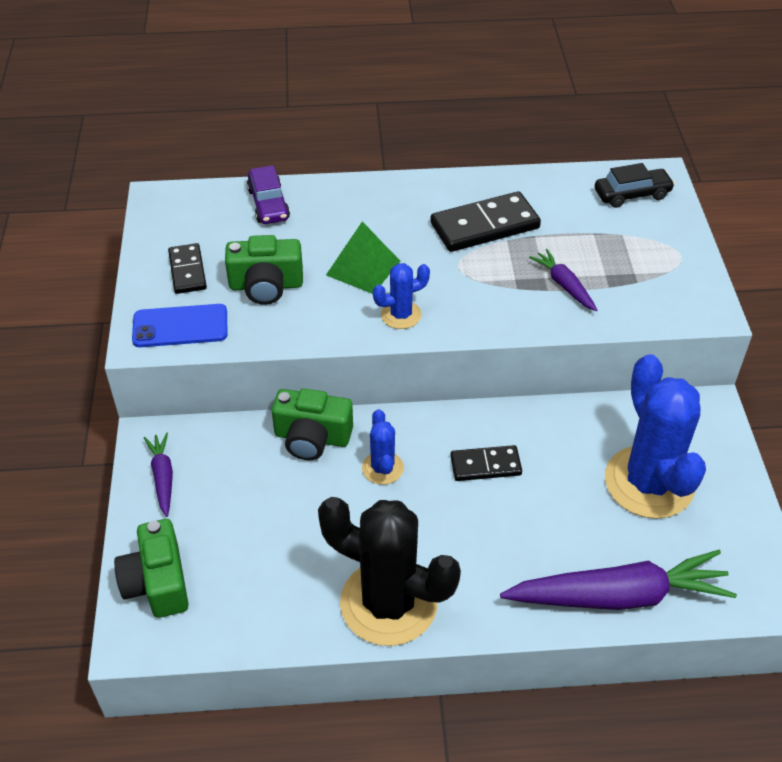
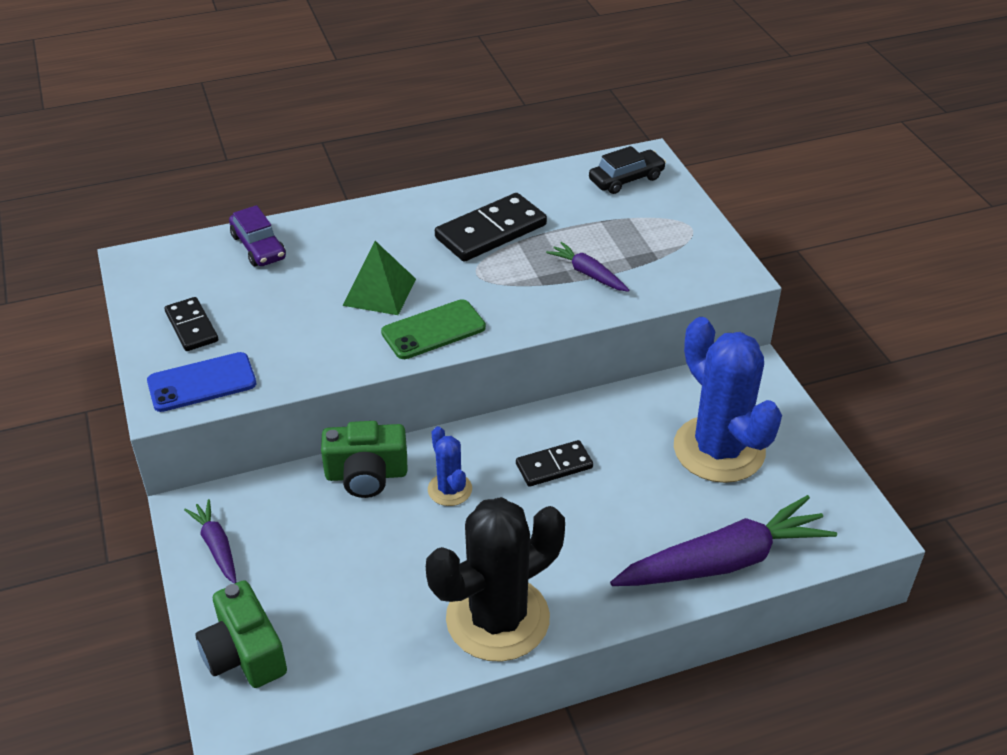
camera: 15 degrees left, 5 degrees down
(266, 285) = (282, 326): green camera -> none
(388, 603) = (497, 618): black cactus -> black cactus turned 45 degrees counterclockwise
(401, 315) = (433, 330): blue cactus -> green phone

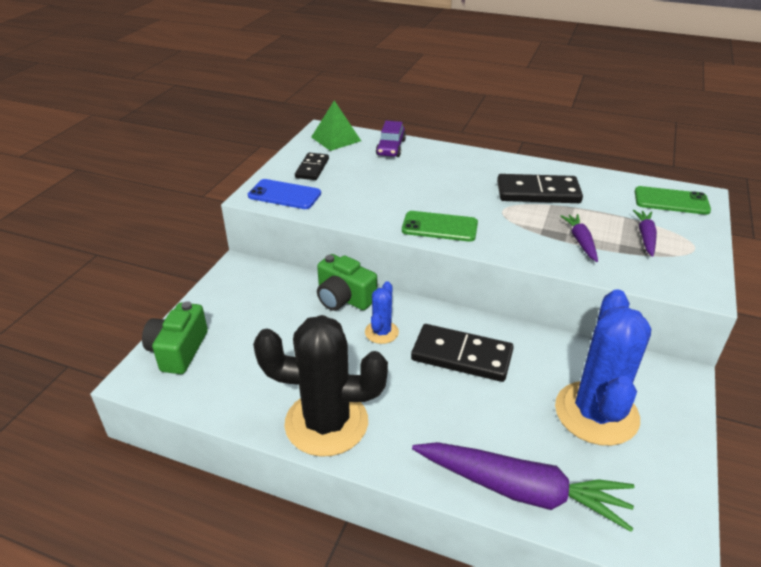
camera: 40 degrees right, 5 degrees down
(216, 546) = (229, 290): purple carrot -> purple carrot (645, 237)
(379, 292) = (431, 194): green pyramid -> green pyramid (336, 139)
(554, 466) = (462, 356): black domino -> black domino, size x1.65
(626, 179) = (671, 201): black car -> green phone

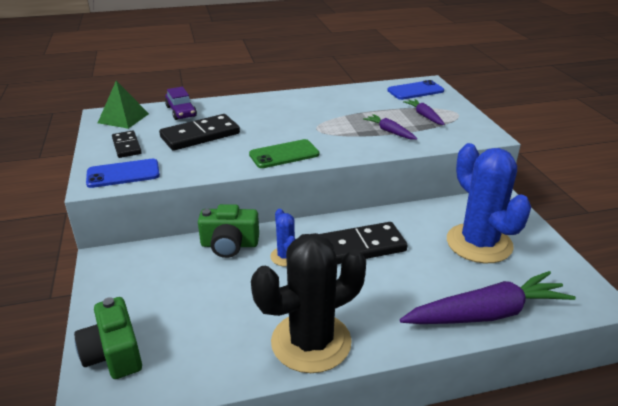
camera: 35 degrees left, 5 degrees down
(538, 192) = (328, 110): black domino -> black domino (200, 135)
(671, 201) = (415, 91): green phone -> blue phone

